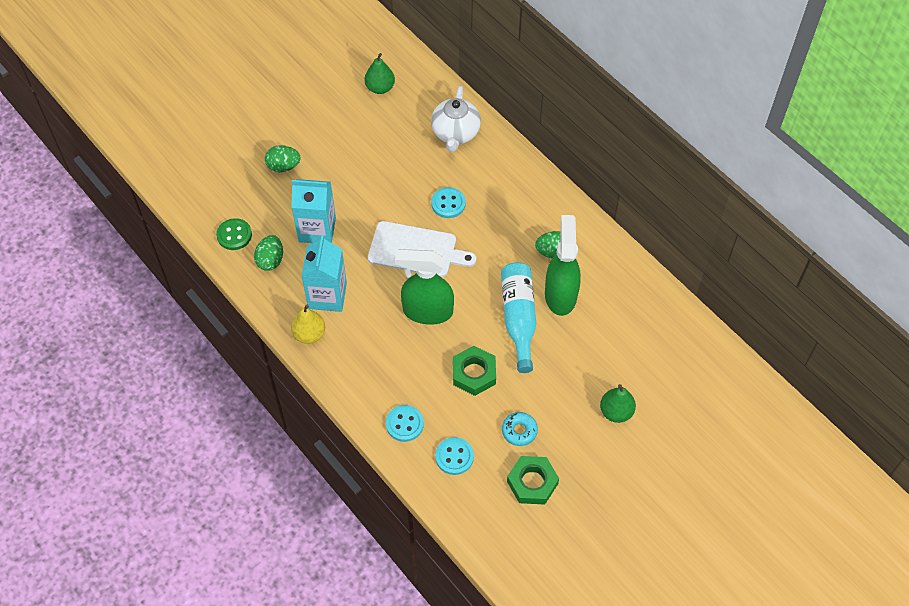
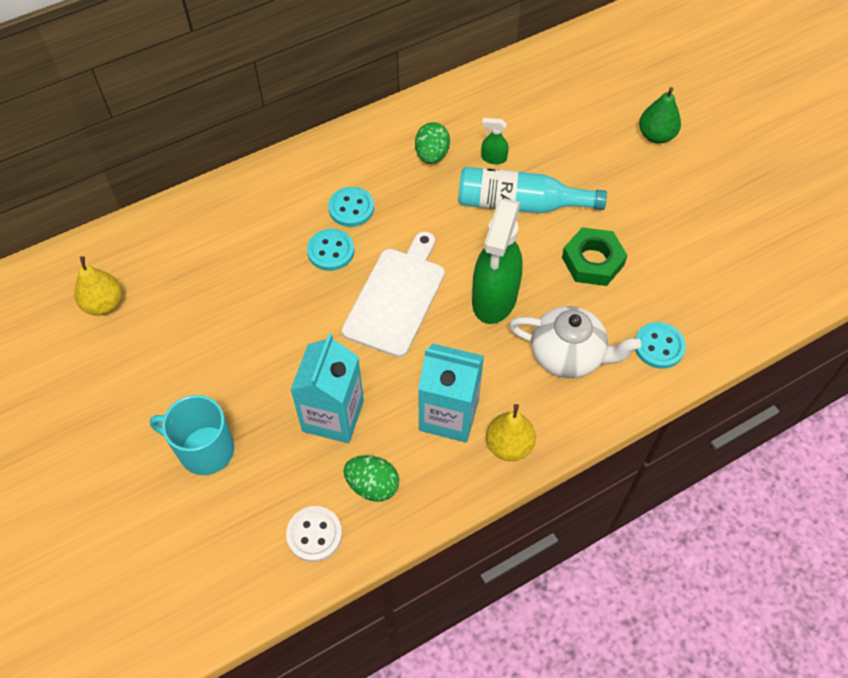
camera: 80 degrees left, 0 degrees up
(234, 235) = (314, 534): green button -> white button
(283, 166) = (205, 450): green egg -> turquoise mug
(380, 88) = (104, 304): green pear -> yellow pear
(454, 457) = (707, 299): turquoise button -> turquoise button (351, 208)
(455, 133) = (217, 226): white teapot -> white teapot (568, 355)
(519, 431) = (675, 228): turquoise donut -> none
(532, 482) = (743, 226): green nut -> none
(560, 294) = (493, 158): green spray bottle -> green spray bottle, size x0.42

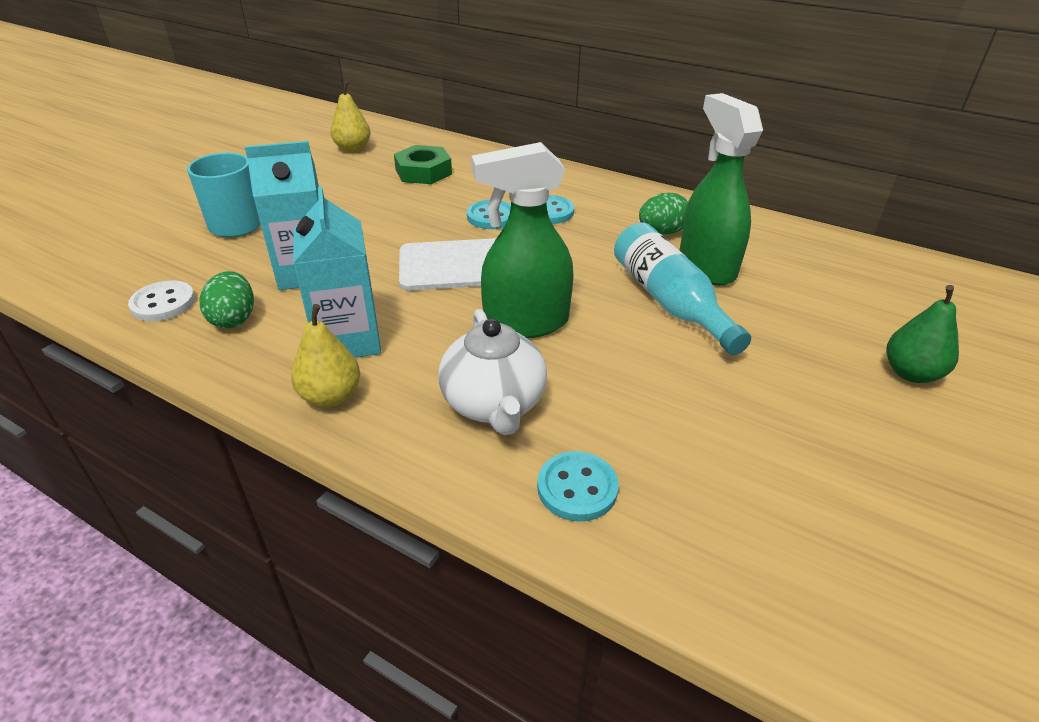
camera: 60 degrees right, 20 degrees down
(493, 158) = (706, 266): green spray bottle -> green spray bottle, size x2.39
(592, 261) = (651, 380): green nut -> green nut (423, 172)

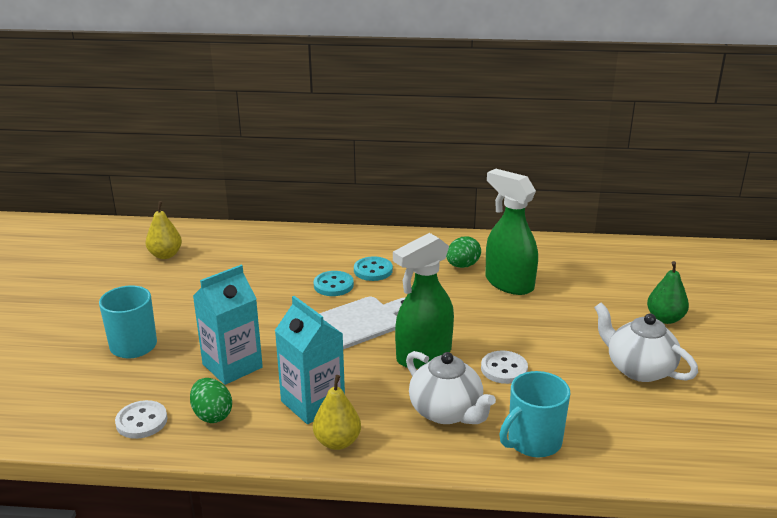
camera: 25 degrees left, 10 degrees down
(423, 172) = (246, 261): green nut -> none
(577, 488) = (533, 442): turquoise button -> turquoise mug
(615, 372) = (504, 369): none -> white button
(669, 301) = (503, 314): turquoise bottle -> none
(818, 434) = (638, 369): none -> white teapot

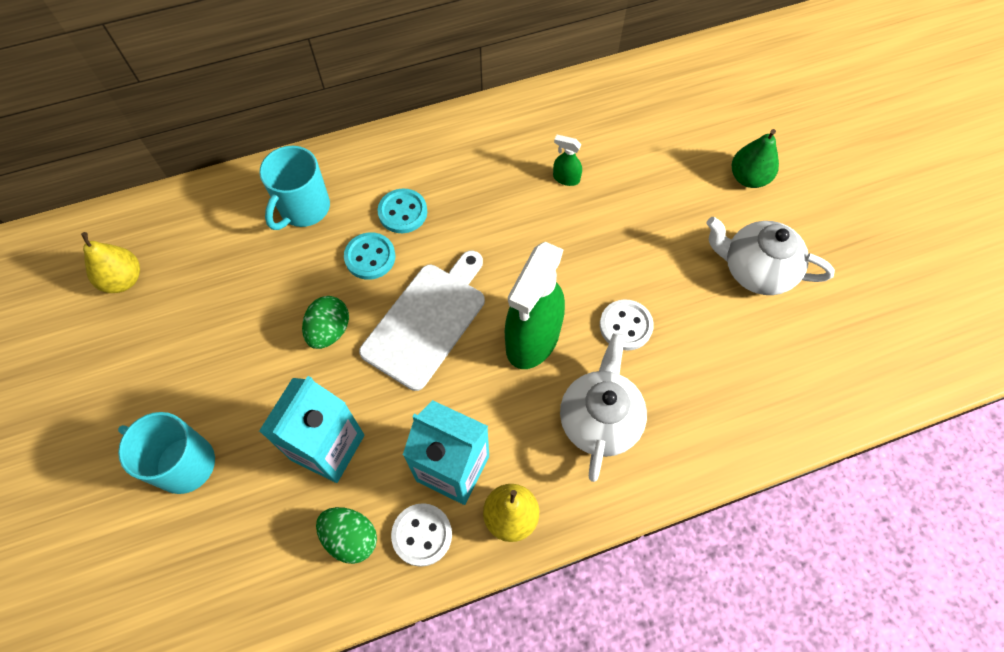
camera: 25 degrees left, 35 degrees up
(141, 421) = (274, 585): white button -> white button (422, 535)
(447, 412) = (599, 419): white teapot -> white teapot turned 105 degrees counterclockwise
(462, 265) = (501, 165): green egg -> green egg (329, 331)
(508, 283) = (566, 178): green spray bottle -> green spray bottle, size x0.42
(533, 442) = (703, 426): turquoise mug -> turquoise mug (304, 208)

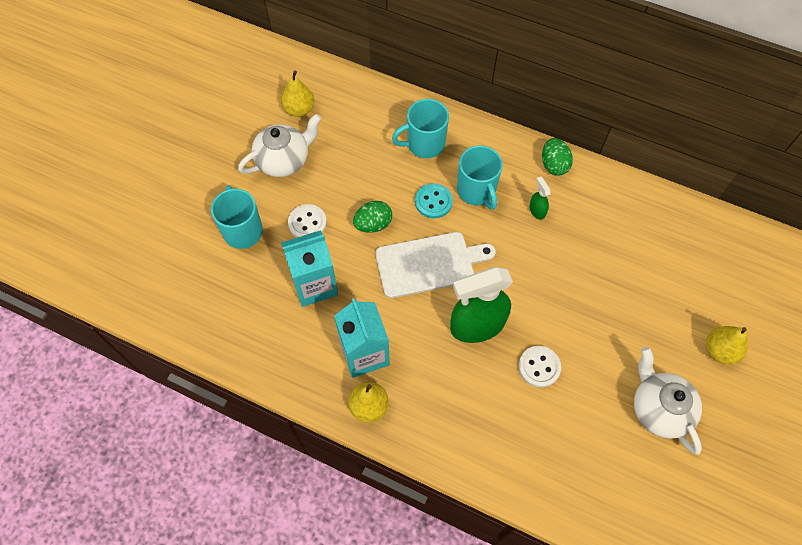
camera: 45 degrees right, 0 degrees up
(351, 538) = (282, 340): green egg -> green egg (554, 165)
(403, 212) = (476, 191): turquoise button -> turquoise mug
(422, 535) = (317, 372): white button -> white button (307, 223)
(566, 178) = (595, 250): green spray bottle -> green spray bottle (537, 210)
(599, 419) = (468, 403): white teapot -> white teapot (284, 160)
(748, 178) = (720, 350): green pear -> yellow pear

